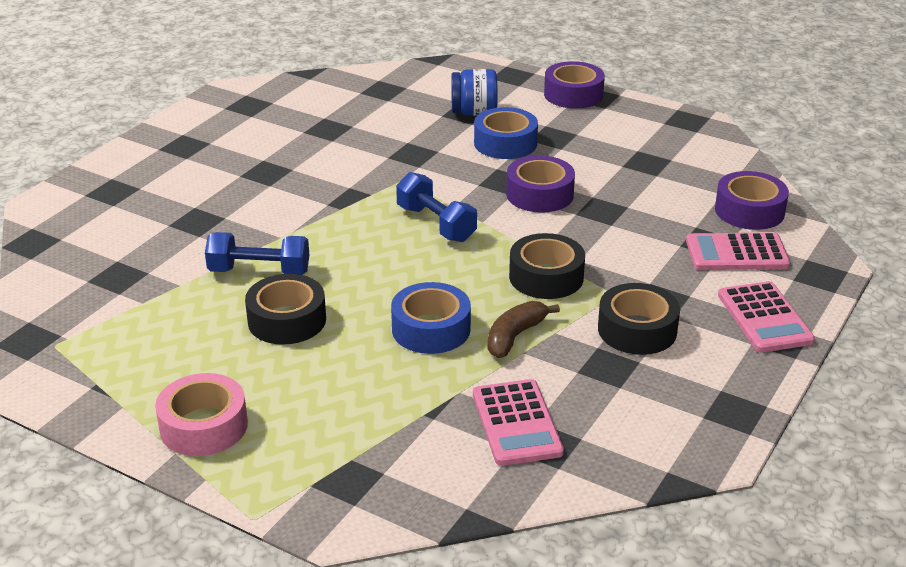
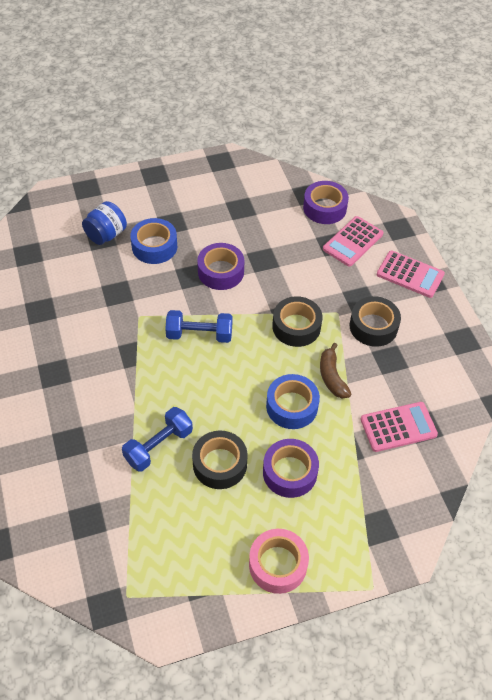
camera: 50 degrees left, 20 degrees up
(516, 423) = (398, 427): pink calculator -> pink calculator turned 45 degrees counterclockwise
(573, 94) = (140, 181): purple tape -> purple tape (290, 472)

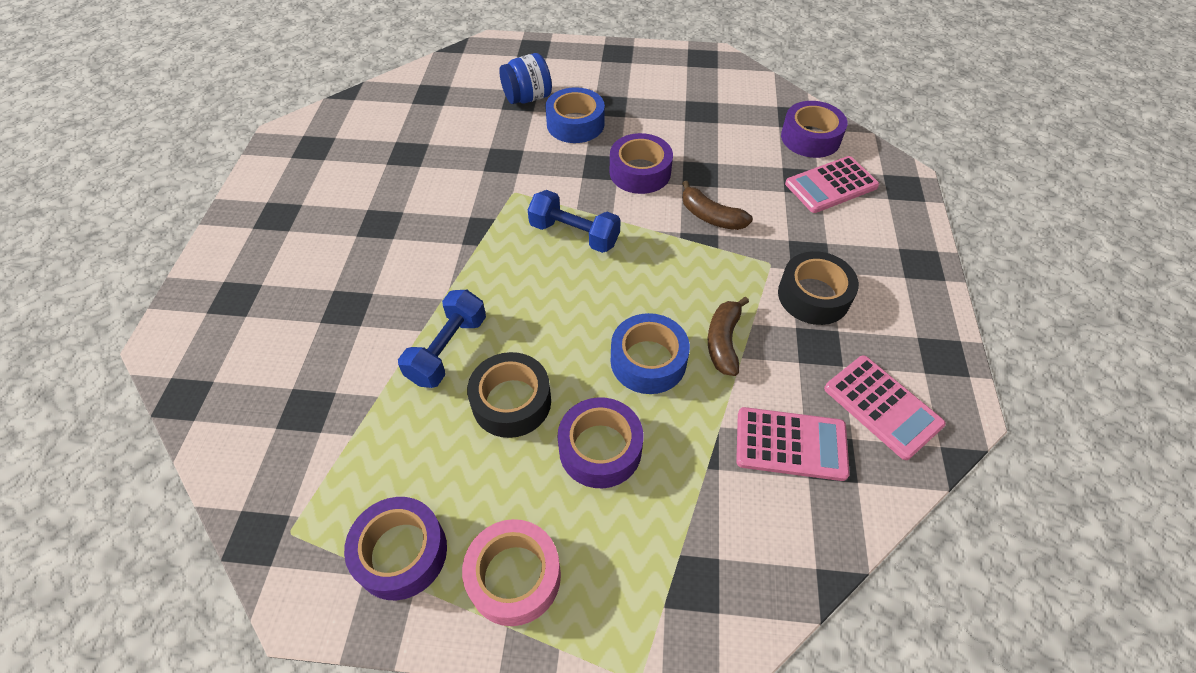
camera: 25 degrees right, 0 degrees up
(158, 446) = (447, 350): blue dumbbell -> blue dumbbell turned 45 degrees counterclockwise
(203, 579) = (401, 553): none -> purple tape
(285, 291) = (711, 216): none -> brown banana
(296, 327) = (705, 263): black tape -> none
(410, 274) = (896, 246): pink calculator -> pink calculator (882, 406)

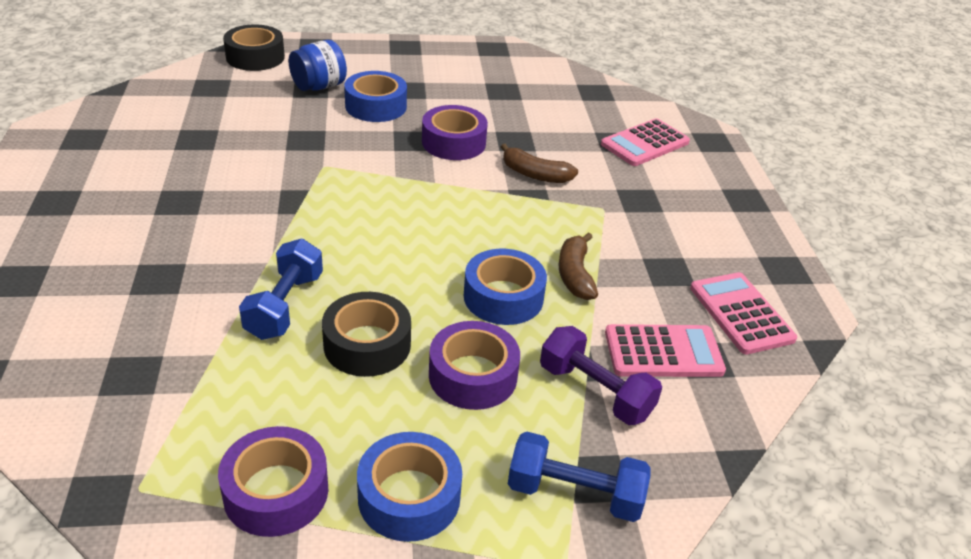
camera: 15 degrees left, 15 degrees down
(514, 576) = (409, 496): pink tape -> blue tape
(574, 234) = (398, 197): blue dumbbell -> blue dumbbell (574, 493)
(712, 482) = (595, 392): none -> purple dumbbell
(810, 138) = (615, 107): purple tape -> none
(813, 296) = (652, 231): black tape -> black tape (255, 57)
(882, 406) = (741, 313): pink calculator -> pink calculator turned 150 degrees counterclockwise

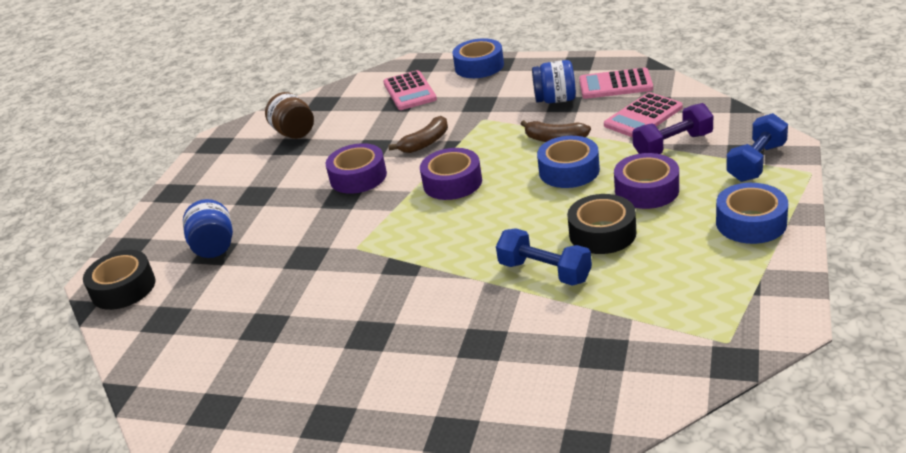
camera: 60 degrees left, 5 degrees down
(276, 492) = (739, 277): purple tape -> purple tape (452, 182)
(376, 106) = (273, 215): blue tape -> blue tape (479, 66)
(529, 87) = (294, 133): none -> brown jar
(663, 352) = (643, 116): pink calculator -> pink calculator turned 150 degrees counterclockwise
(674, 262) = (555, 100): none -> blue jar

